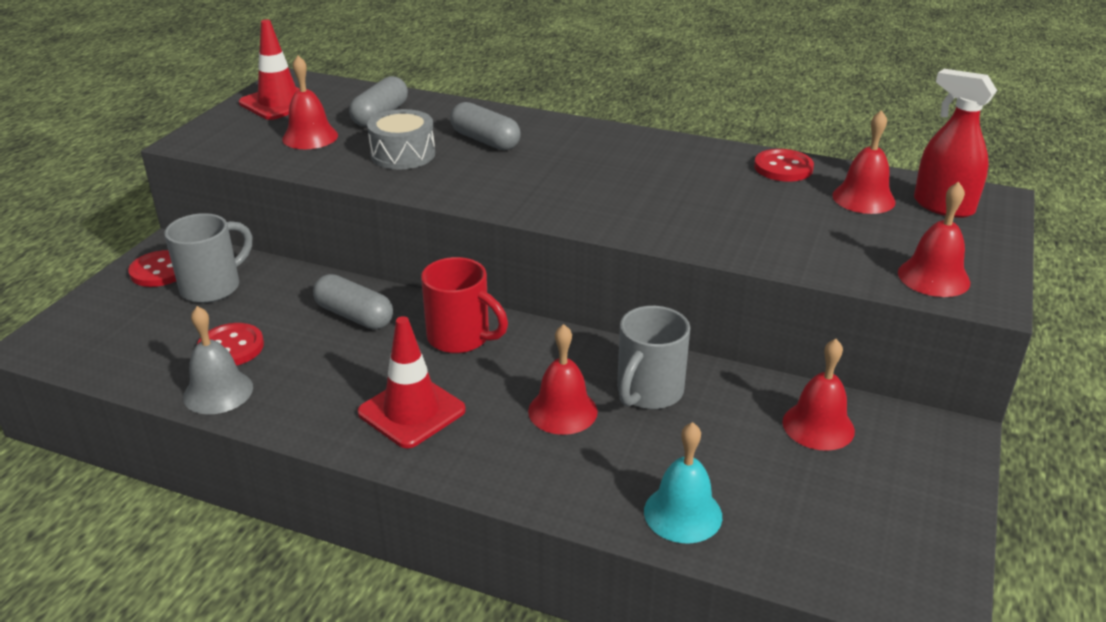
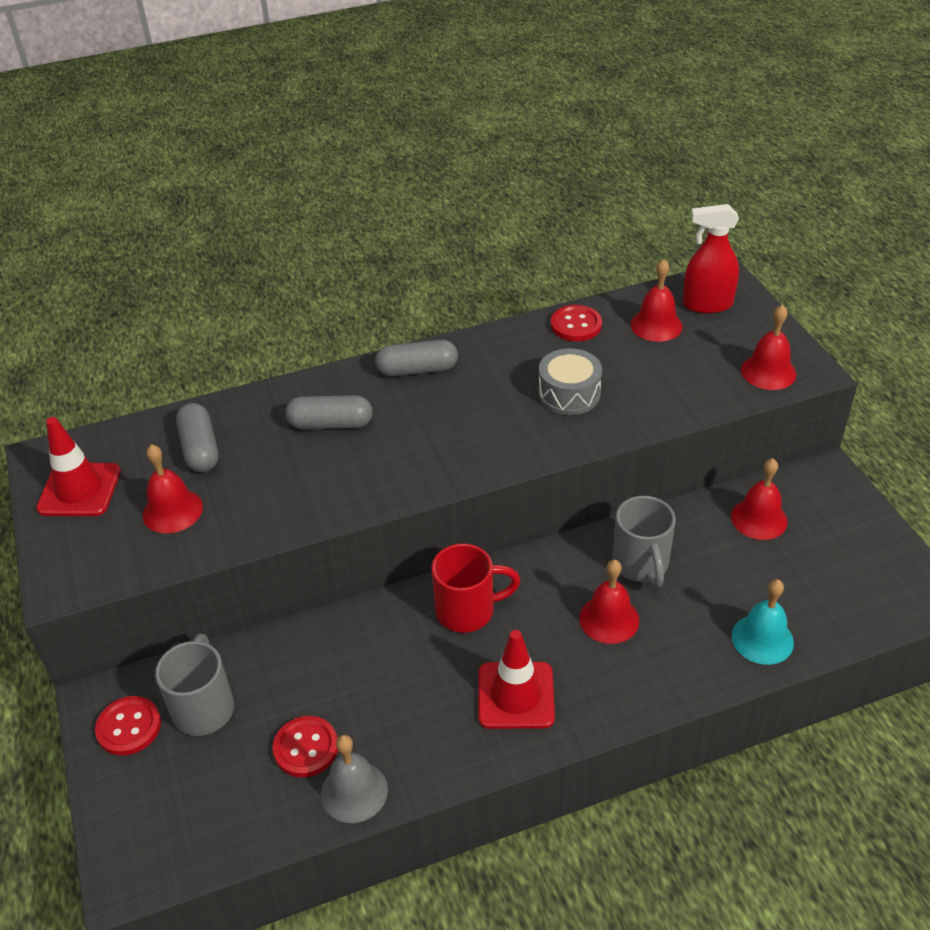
camera: 40 degrees left, 10 degrees up
(354, 316) = (363, 648): grey capsule -> grey capsule (417, 370)
(403, 154) = (284, 480): grey drum -> grey drum (569, 394)

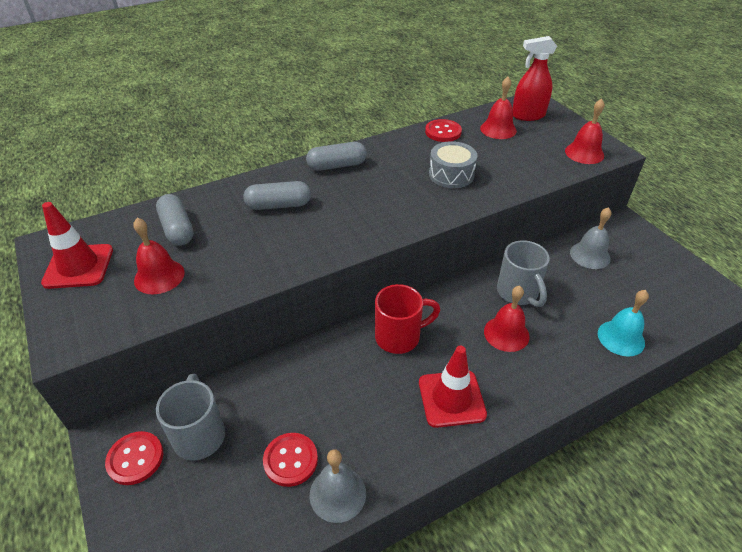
camera: 10 degrees left, 0 degrees up
(759, 519) = (590, 255): red bell -> grey bell

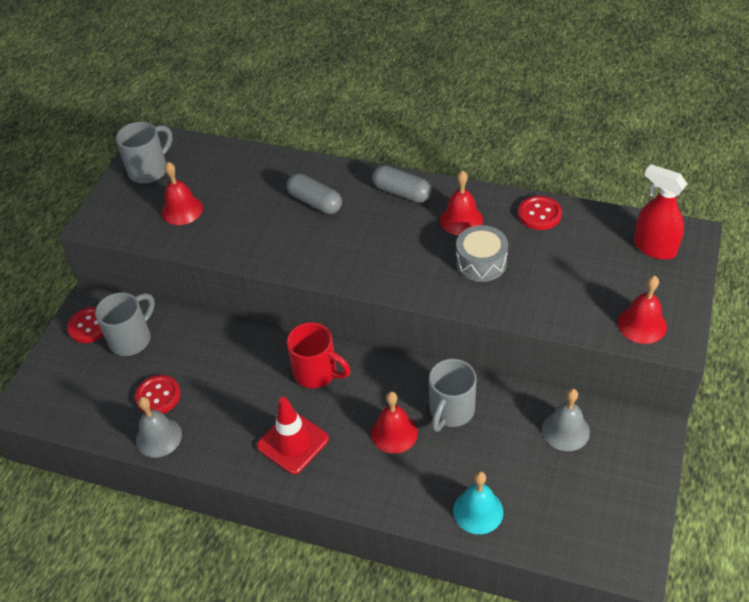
camera: 50 degrees right, 5 degrees up
(78, 266) = (149, 170): red traffic cone -> grey mug
(177, 229) = (231, 178): grey capsule -> none
(498, 129) = (597, 244): red bell -> red bell (461, 220)

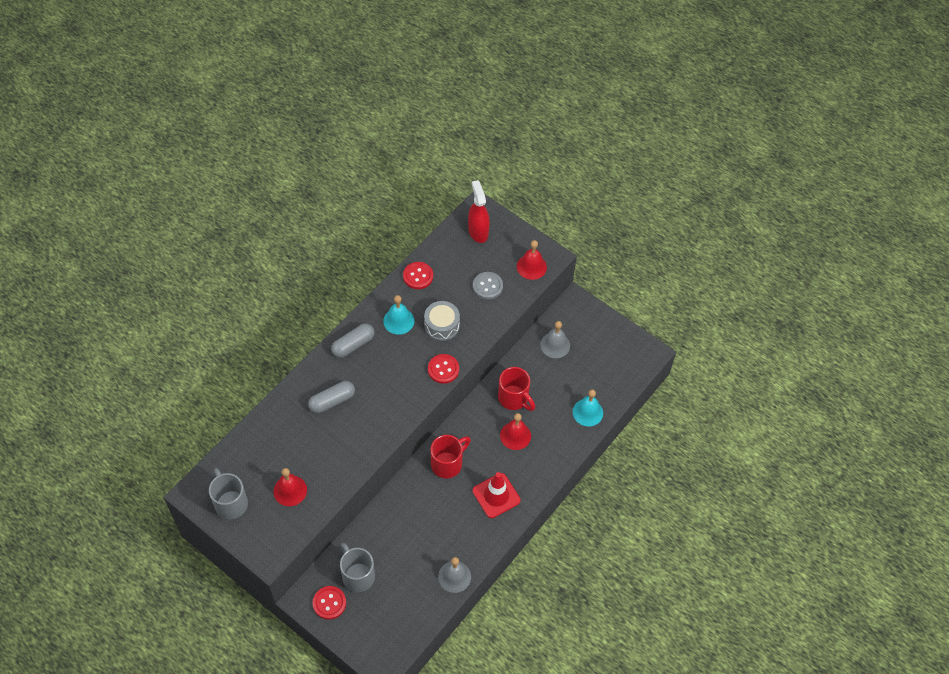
camera: 75 degrees left, 10 degrees up
(158, 396) = (419, 569): red button -> red button (443, 369)
(451, 411) = (514, 398): grey mug -> red mug
(461, 220) = (398, 321): red bell -> turquoise bell
(574, 287) = (487, 286): none -> grey button
(654, 248) = (478, 231): red spray bottle -> red spray bottle turned 105 degrees clockwise

